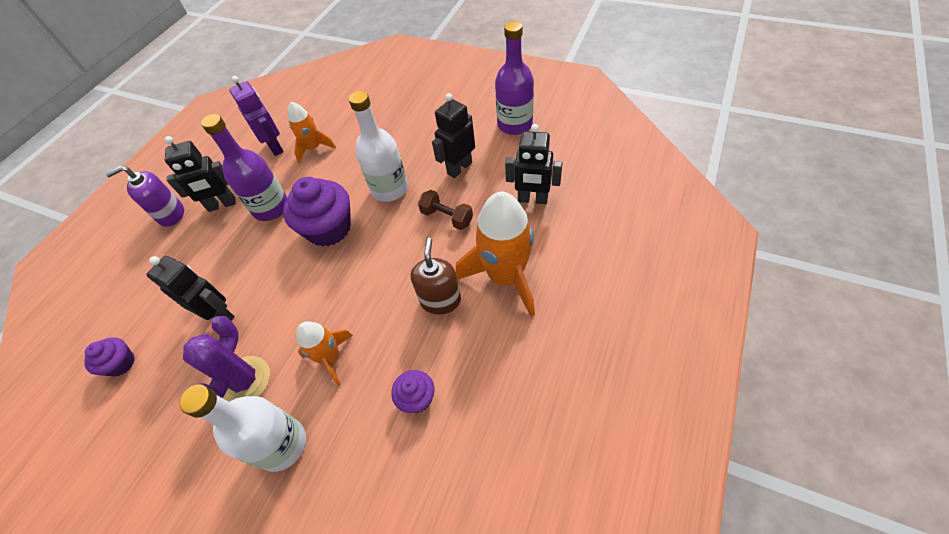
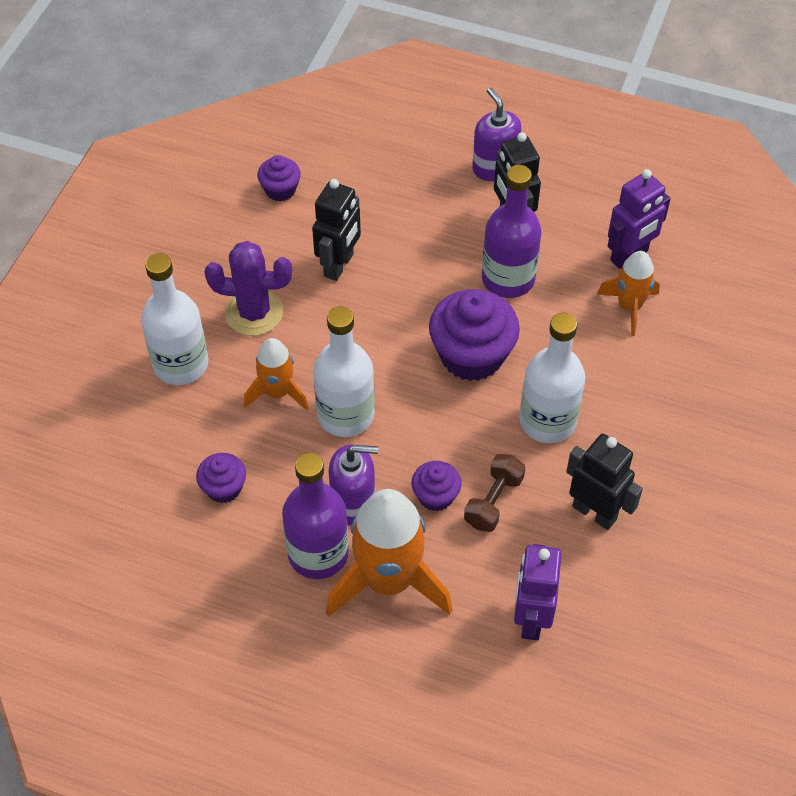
camera: 80 degrees right, 0 degrees up
(362, 307) = (345, 415): none -> white bottle
(439, 249) = (435, 496): none -> purple cupcake
(440, 300) = (353, 503): brown soap dispenser -> purple soap dispenser
(515, 124) = (703, 594): purple bottle -> purple bottle (318, 553)
(532, 199) = (531, 618): black robot -> purple robot

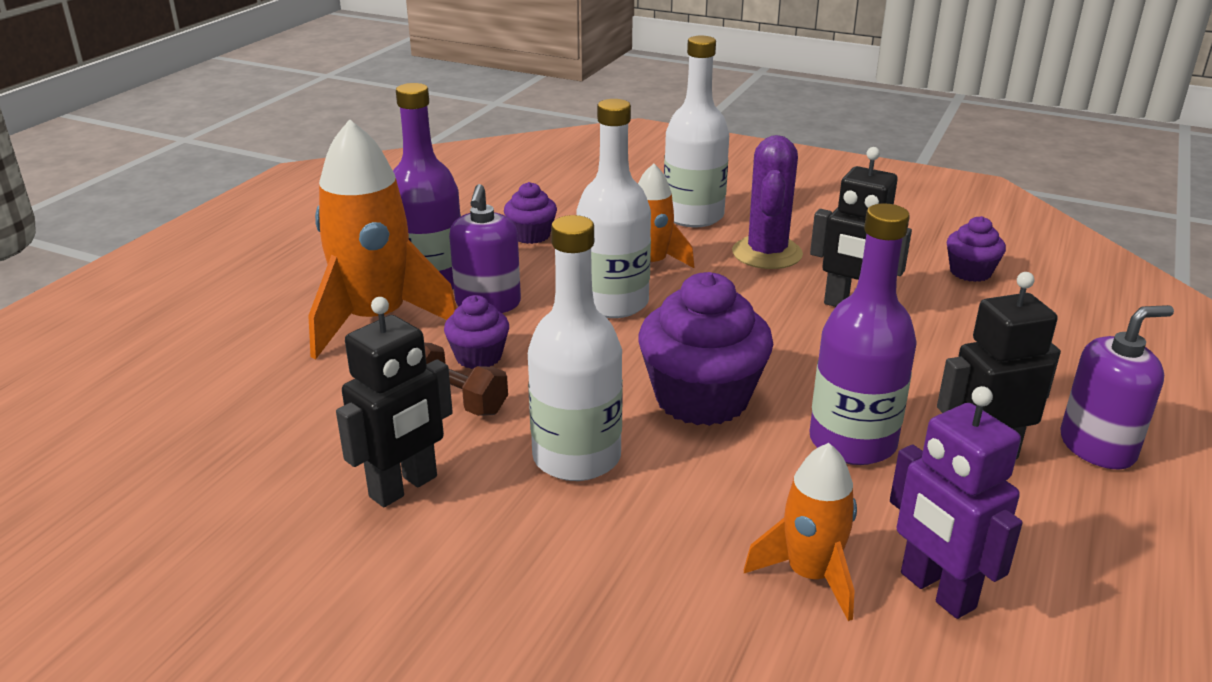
camera: 95 degrees right, 25 degrees down
(531, 618) = (270, 415): purple robot -> none

